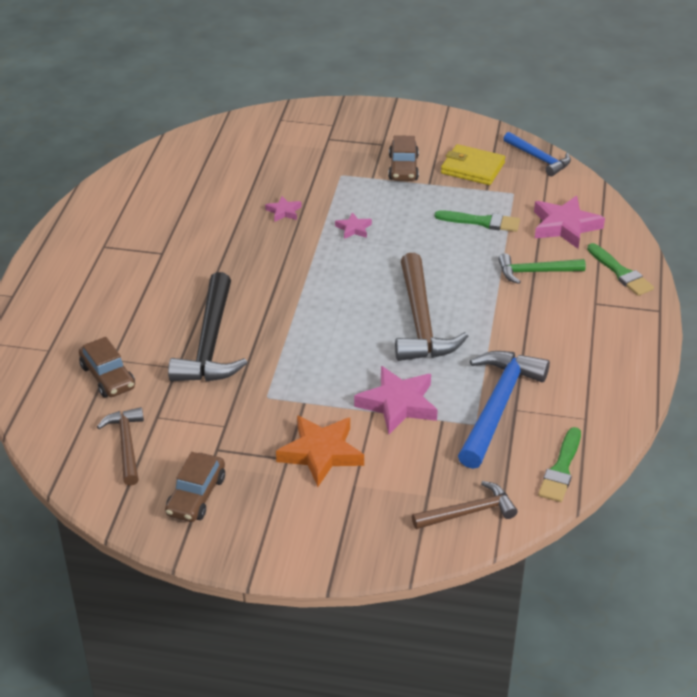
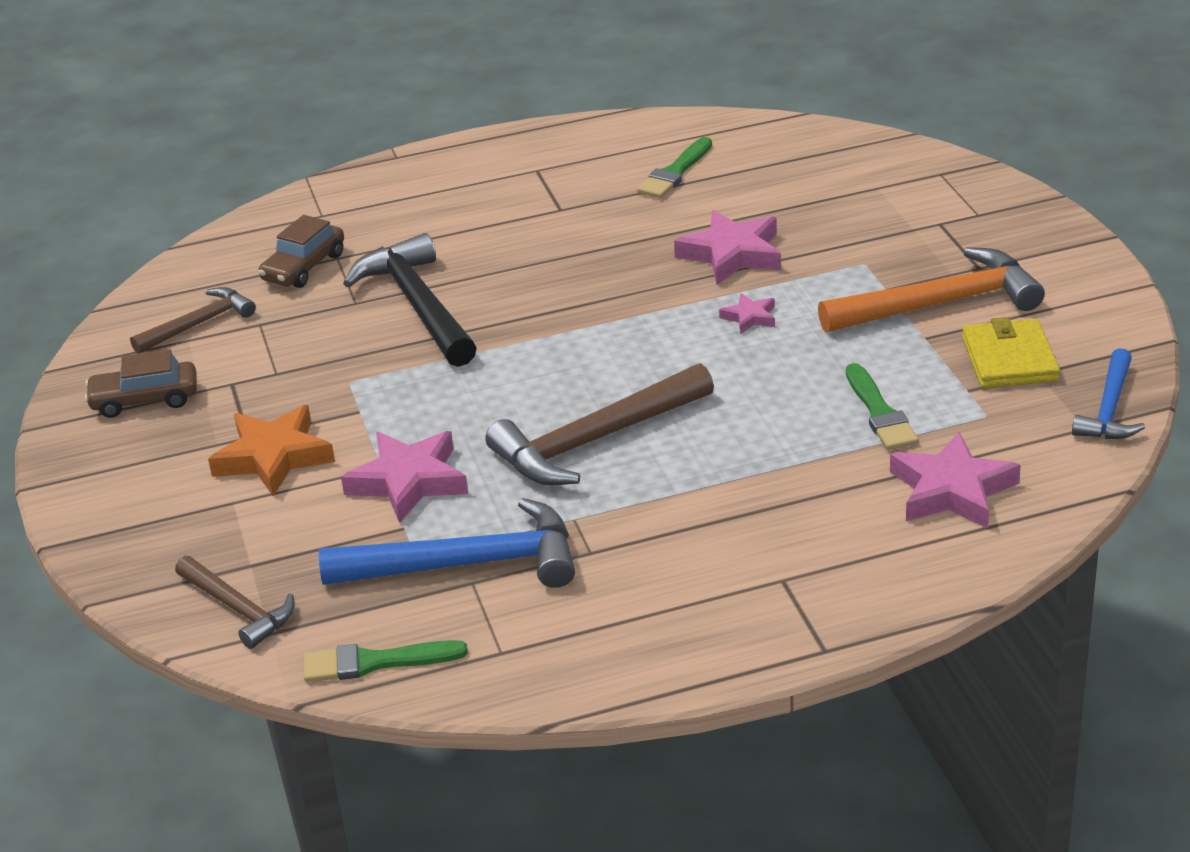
camera: 65 degrees right, 5 degrees down
(210, 343) = (418, 306): black hammer -> black hammer turned 90 degrees clockwise
(284, 212) = (732, 254): pink star -> pink star, size x1.96
(403, 168) = (939, 304): brown car -> orange hammer
(536, 272) = (805, 500): green hammer -> none
(621, 273) = (886, 581): green brush -> green brush (675, 172)

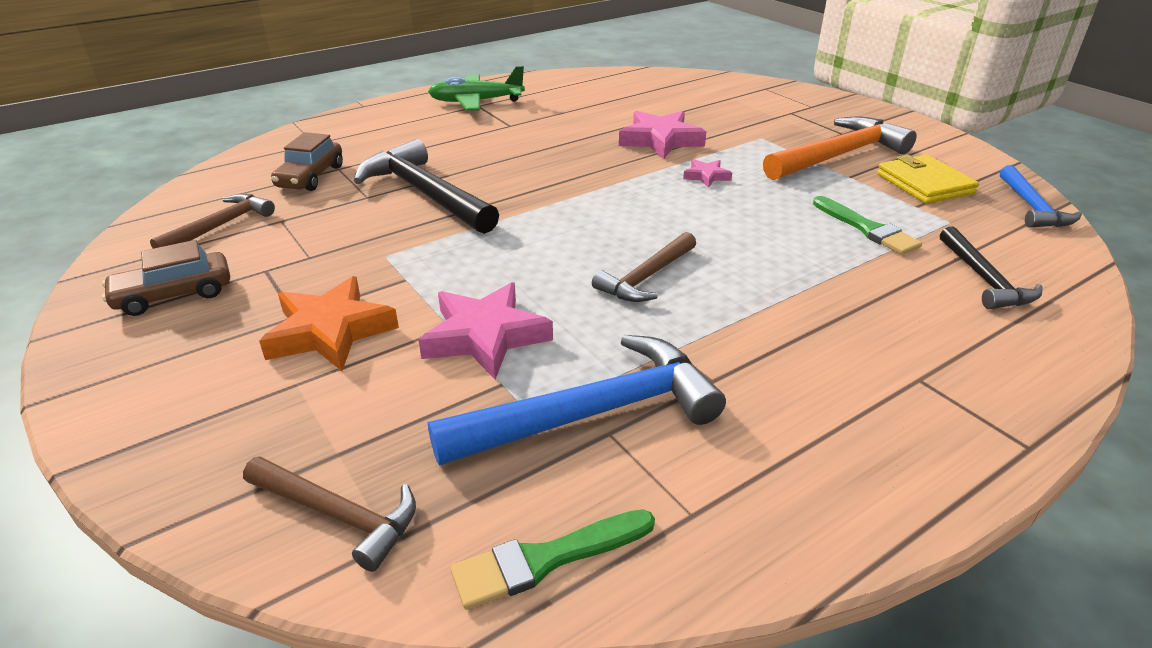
camera: 20 degrees left, 0 degrees up
(537, 163) = (476, 102): none -> green plane
(596, 440) = (647, 277): brown hammer -> brown hammer, size x0.59
(675, 172) = (582, 100): green brush -> none
(952, 490) = (984, 279): pink star -> black hammer

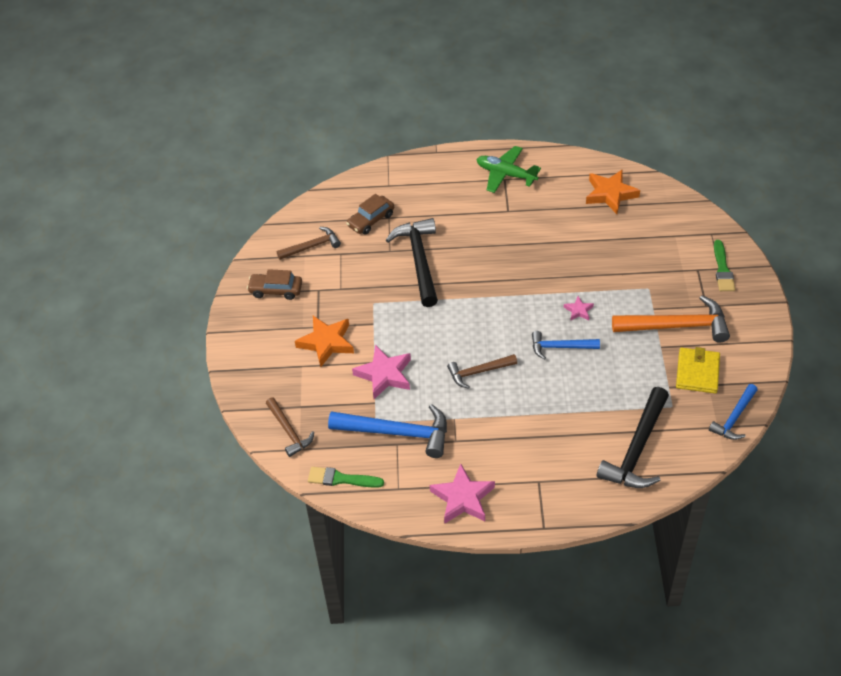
camera: 35 degrees right, 15 degrees up
(620, 88) = (610, 194): none -> orange star
(660, 140) = (584, 265): pink star -> pink star (462, 498)
(730, 214) = (560, 347): none -> blue hammer
(867, 229) = (620, 390): green brush -> green brush (722, 269)
(984, 279) = (637, 449): black hammer -> black hammer, size x1.69

